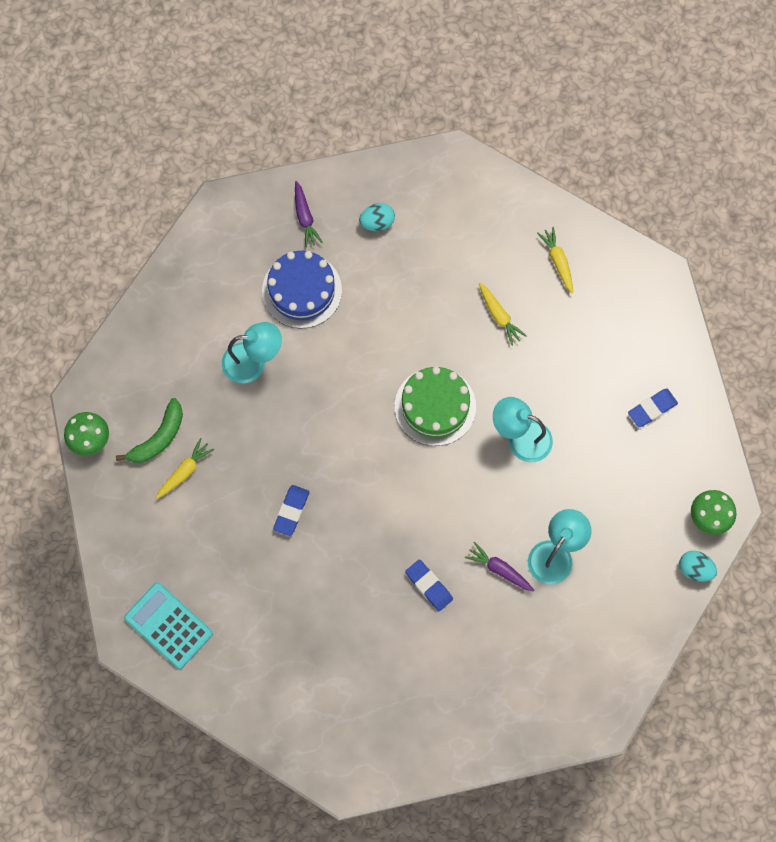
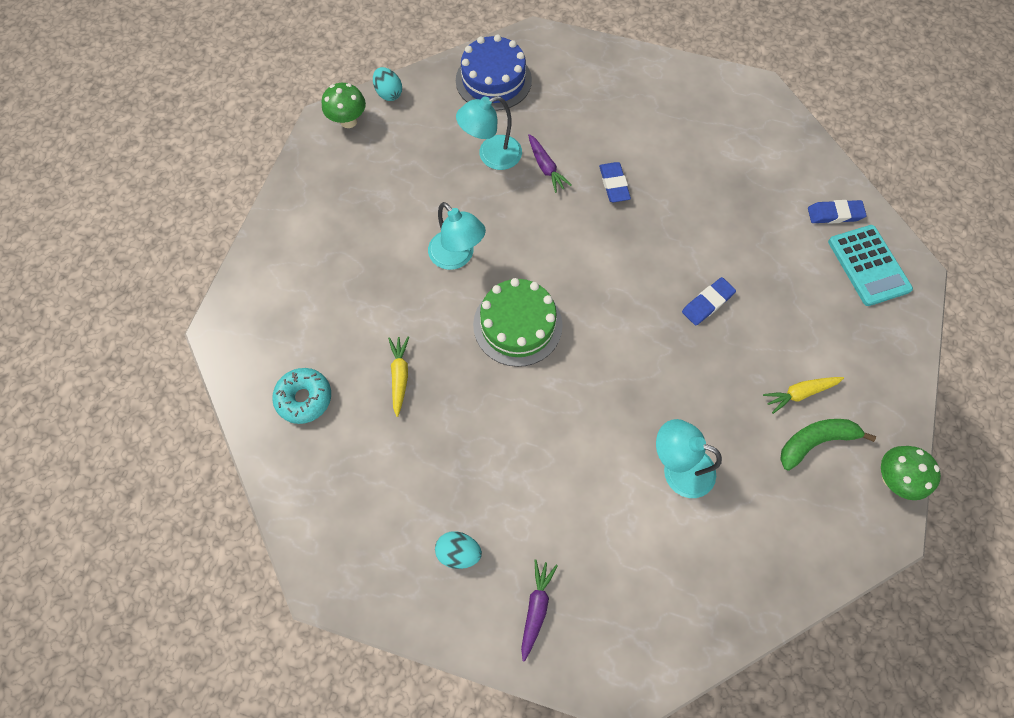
camera: 150 degrees left, 5 degrees down
(302, 290) = (586, 519): blue cake -> blue cake (493, 80)
(558, 262) = (304, 398): yellow carrot -> turquoise donut
(652, 409) = (326, 221): blue eraser -> blue eraser (834, 214)

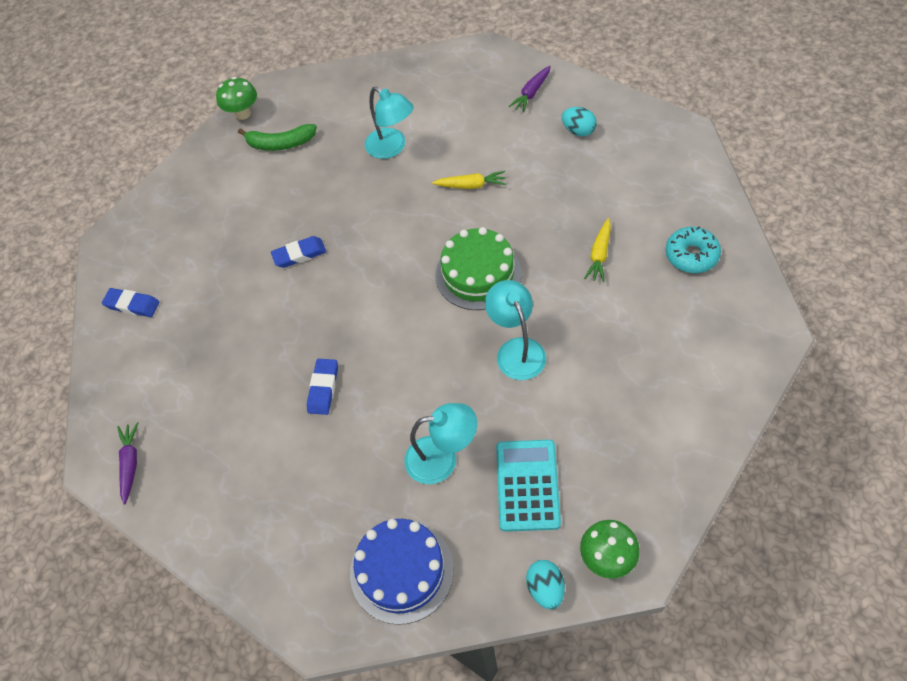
camera: 155 degrees left, 10 degrees down
(546, 167) = (386, 427): purple carrot -> purple carrot (130, 464)
(800, 393) = (269, 175): yellow carrot -> yellow carrot (471, 185)
(868, 265) = (140, 253): turquoise calculator -> turquoise calculator (527, 485)

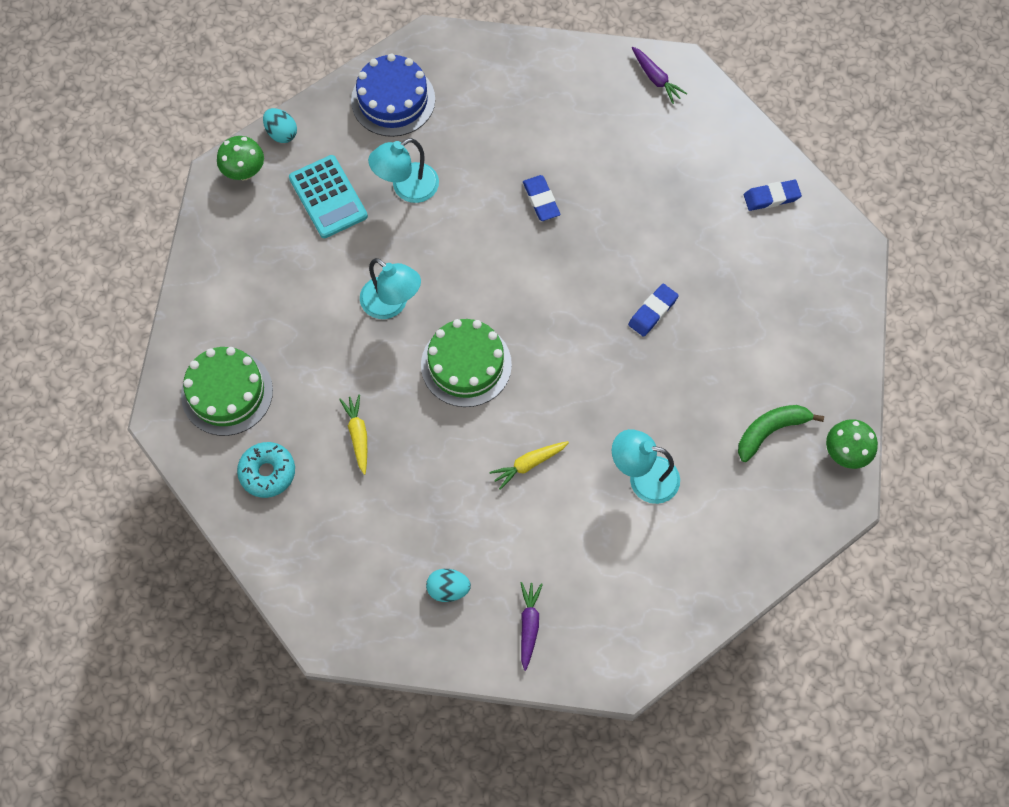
camera: 145 degrees right, 10 degrees up
(706, 333) = (227, 392): none -> green cake

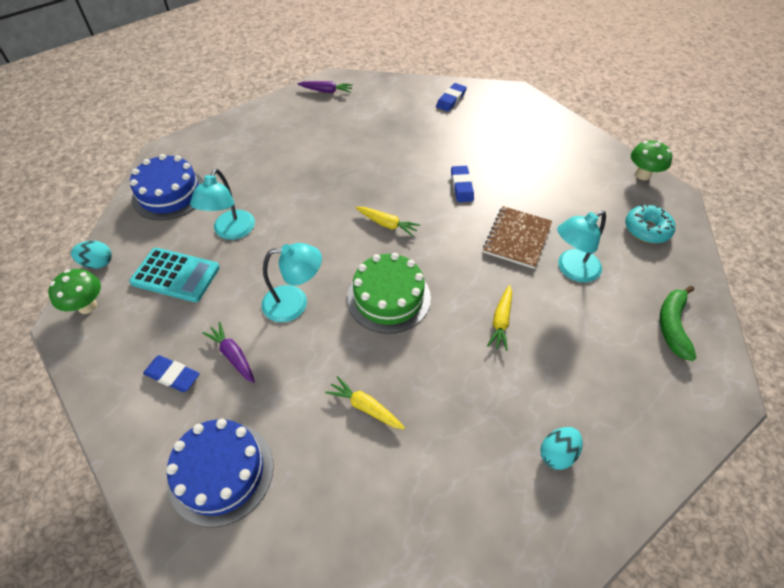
camera: 45 degrees left, 15 degrees down
(227, 392) = (221, 472): green cake -> blue cake
(267, 472) = (322, 504): turquoise donut -> turquoise donut (647, 229)
(529, 625) = (635, 423): purple carrot -> purple carrot (233, 355)
(540, 293) = (387, 224): none -> yellow carrot
(541, 200) = (328, 180): blue eraser -> blue eraser (172, 375)
(635, 407) = (517, 238): none -> brown notebook
(770, 431) = (597, 193): green banana -> green banana (672, 325)

